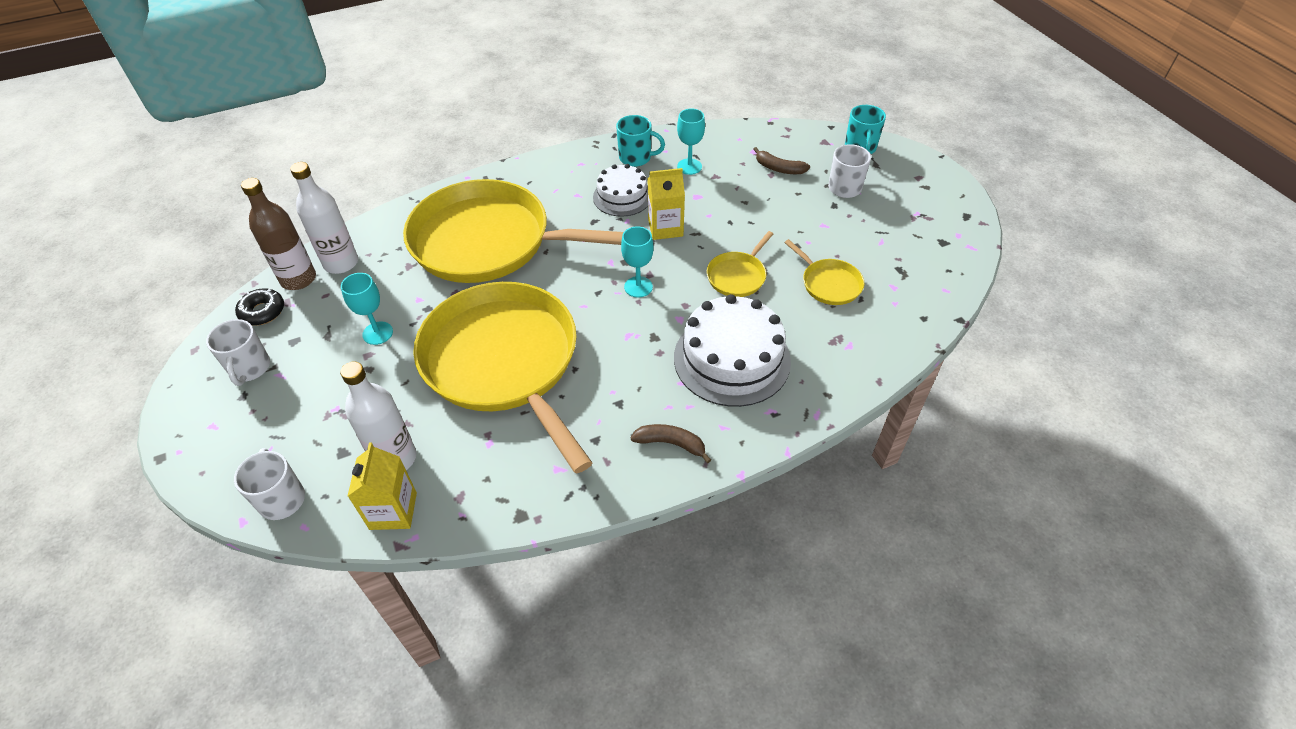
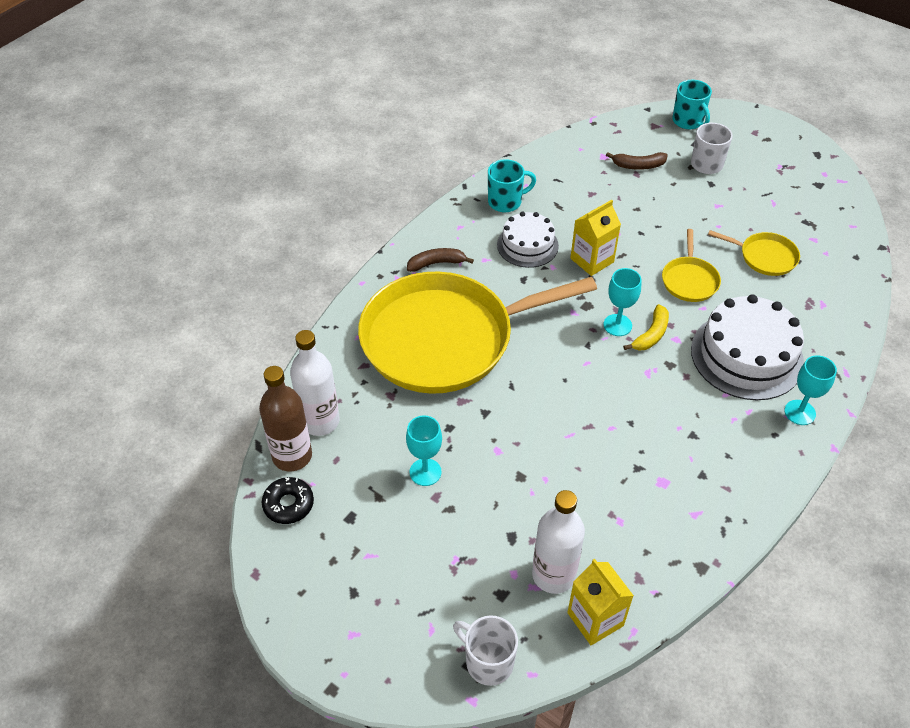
camera: 30 degrees left, 0 degrees up
(250, 368) = (333, 564): white mug -> none
(504, 362) = (566, 445): yellow pan -> none
(660, 306) = (651, 334): none -> yellow banana
(671, 443) = (762, 449): brown banana -> brown banana (436, 263)
(689, 166) = (561, 192): turquoise goblet -> turquoise goblet (800, 412)

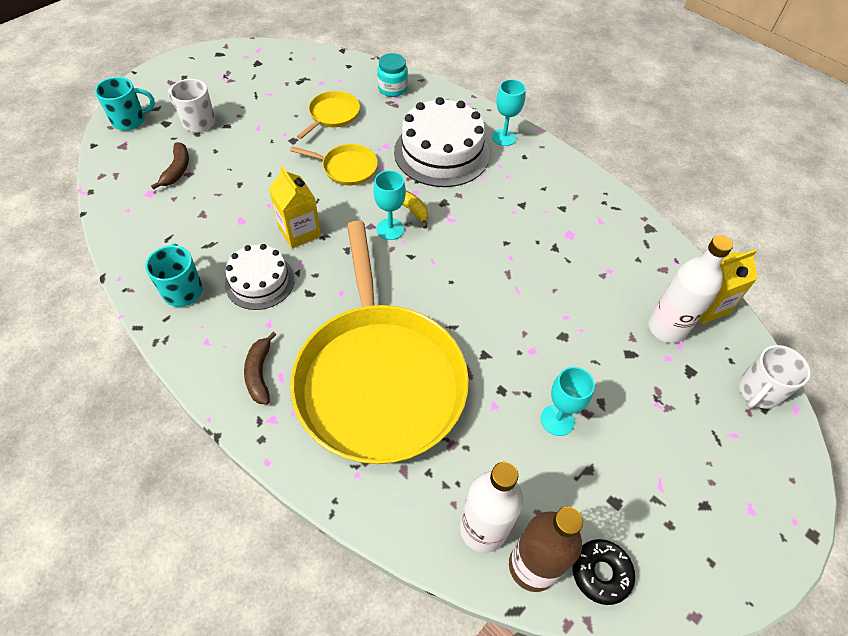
camera: 85 degrees left, 5 degrees up
(835, 300) = (392, 89): none -> turquoise jar

